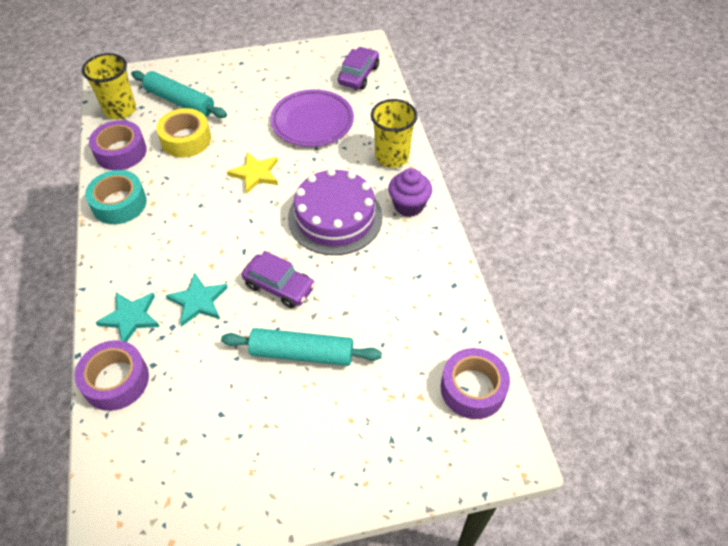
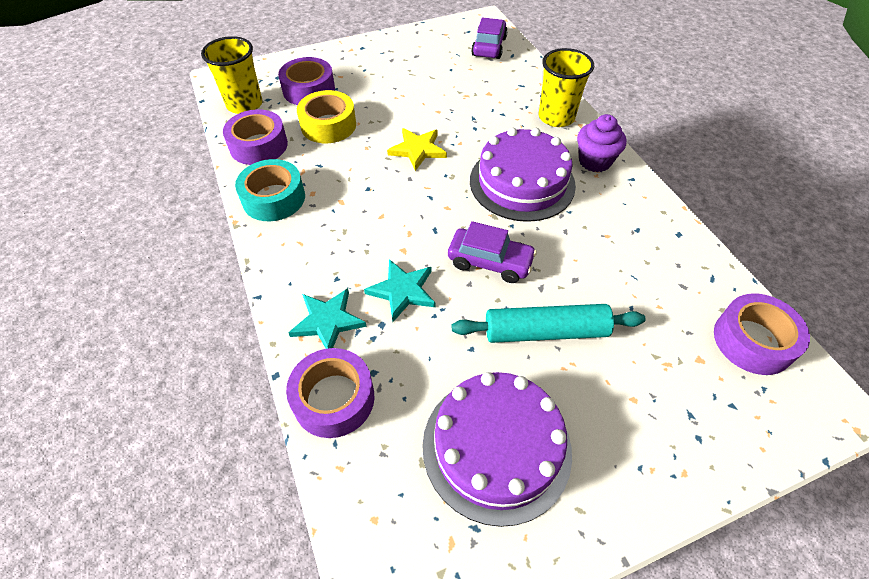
camera: 10 degrees left, 0 degrees up
(180, 102) = (309, 90): turquoise rolling pin -> purple tape
(227, 438) = (496, 447): none -> purple cake
(312, 121) = (459, 93): purple plate -> none

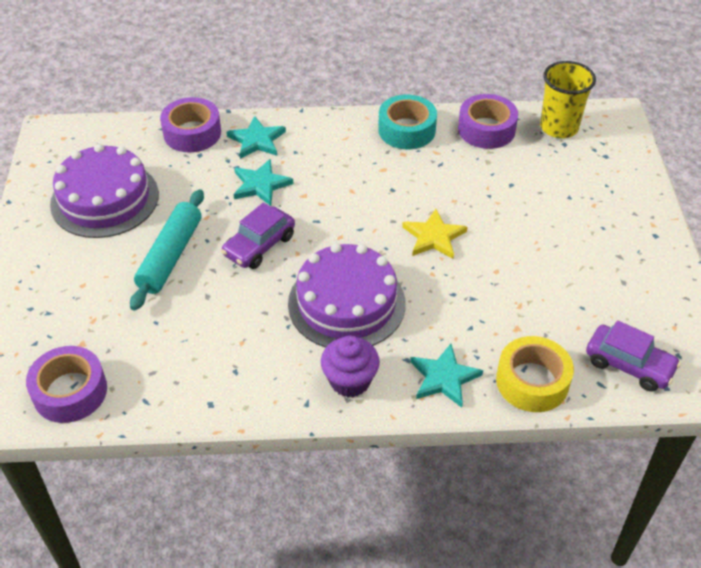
camera: 110 degrees right, 5 degrees down
(309, 90) = (572, 176): purple tape -> none
(328, 125) = (501, 180): yellow tape -> yellow tape (532, 381)
(556, 117) = (444, 377): yellow cup -> turquoise star

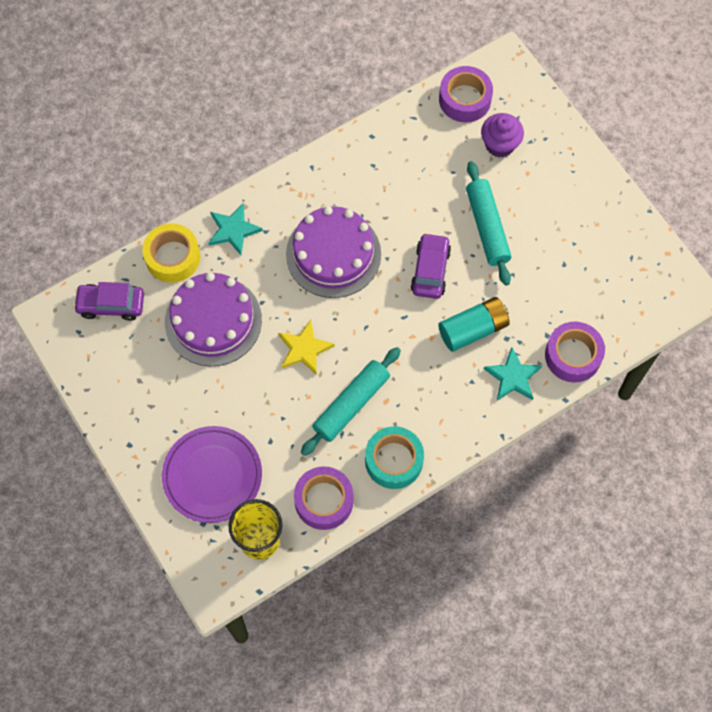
camera: 150 degrees right, 20 degrees up
(105, 199) = (580, 251): purple cake -> purple cake (213, 320)
(261, 185) = (473, 330): turquoise star -> turquoise battery
(350, 381) = (294, 196): purple cupcake -> purple cupcake (500, 145)
(417, 179) = (351, 404): none -> turquoise rolling pin
(580, 182) = (212, 476): none -> purple plate

